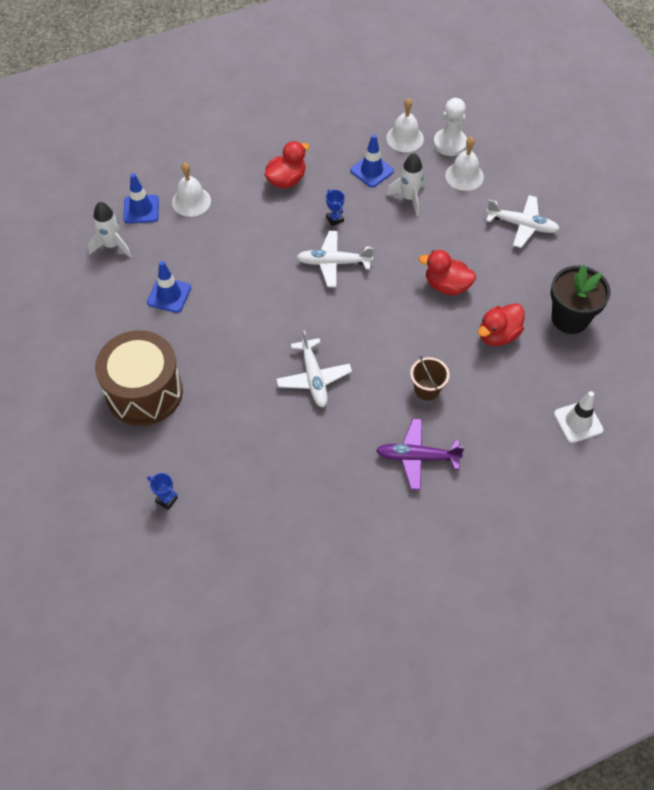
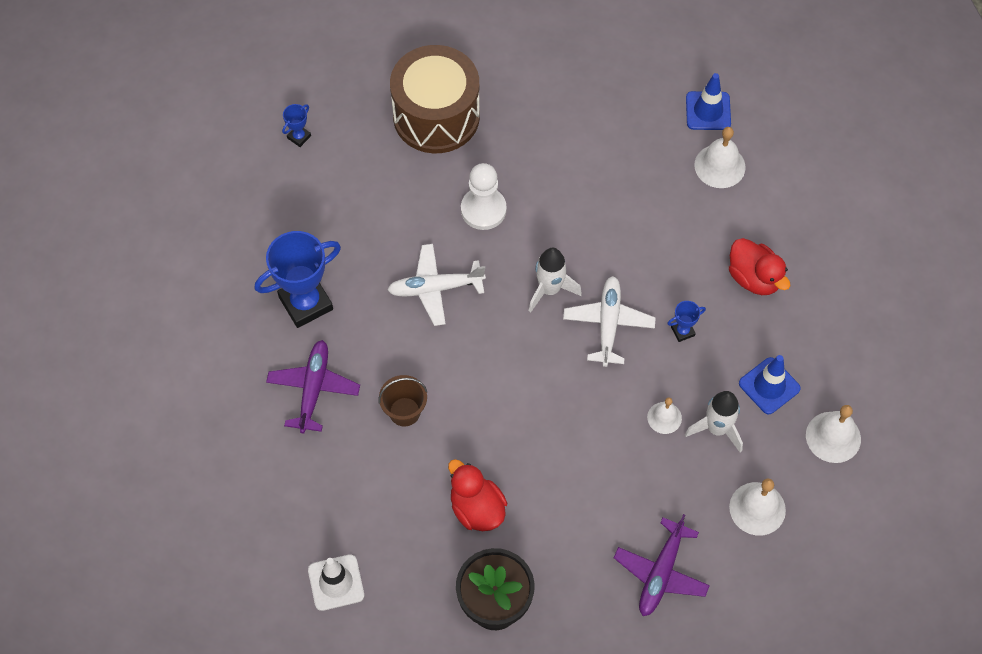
camera: 95 degrees right, 5 degrees up
(112, 246) = (650, 81): white rocket -> white rocket (549, 289)
(169, 295) = (570, 140): blue traffic cone -> none
(337, 473) = (305, 303): none -> blue trophy
(405, 227) = (664, 417): none -> white bell
(447, 285) = (561, 457): red duck -> none
(450, 143) = (822, 498): white pawn -> white pawn (483, 209)
(522, 225) = (661, 573): white plane -> purple plane

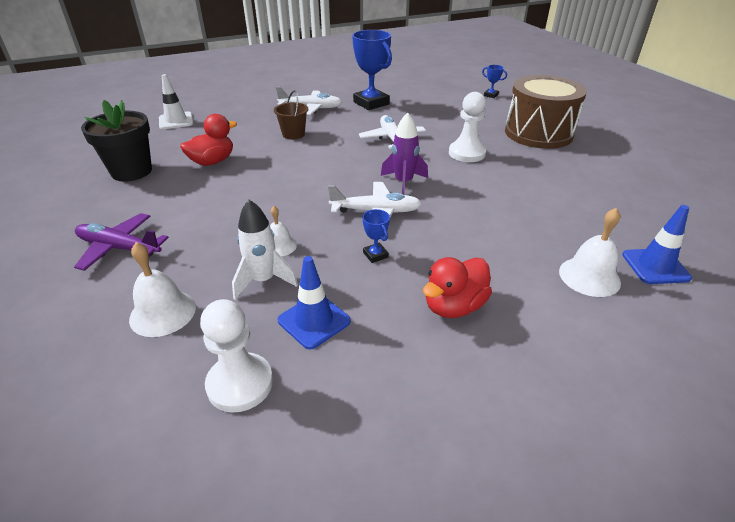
camera: 85 degrees right, 25 degrees down
(313, 389) = (311, 108): purple plane -> white plane
(549, 289) = (403, 183): white rocket -> purple rocket
(833, 437) = (240, 384): white bell -> white pawn

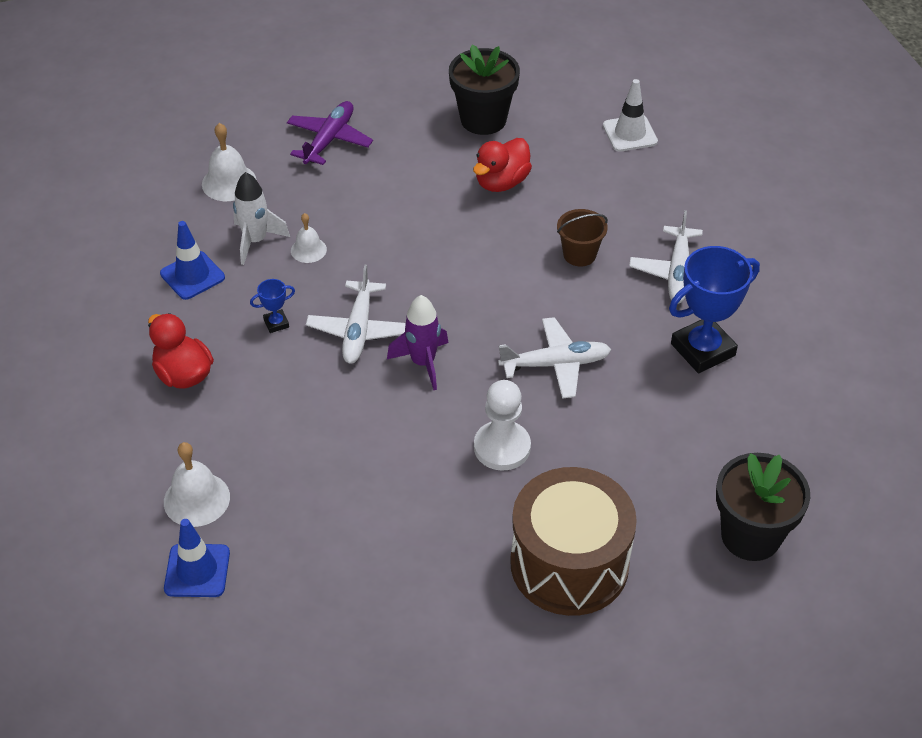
camera: 95 degrees right, 10 degrees up
(212, 161) = (501, 182): red duck -> red duck turned 75 degrees clockwise
(240, 384) = (138, 235): white pawn -> none
(491, 95) = (750, 536): blue trophy -> black flower pot

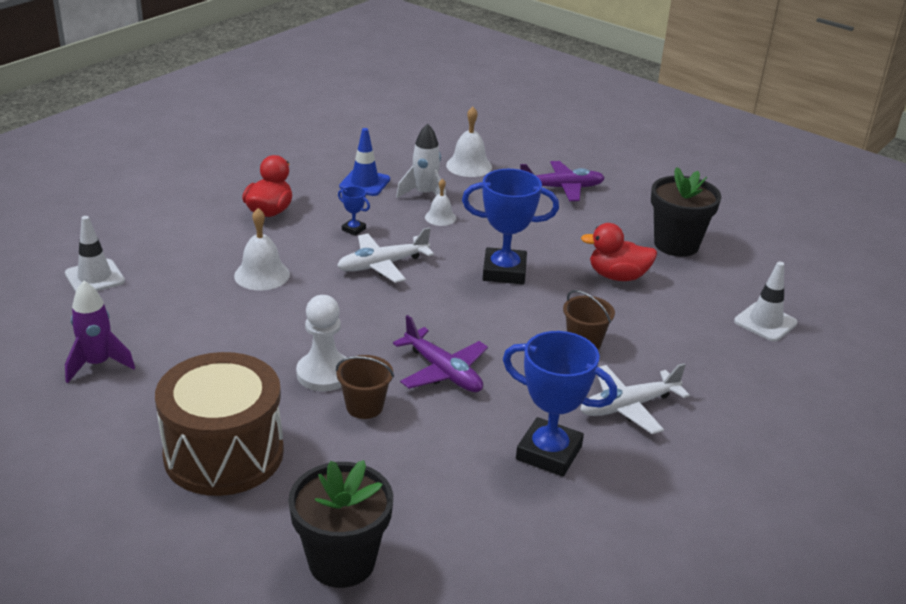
camera: 55 degrees right, 15 degrees down
(196, 499) = (160, 255): white bell -> white bell (262, 275)
(197, 571) = (95, 277): blue traffic cone -> white traffic cone
(423, 363) = (378, 305): purple rocket -> purple rocket (98, 364)
(437, 251) = (504, 271): none -> blue trophy
(555, 364) = (443, 372): white plane -> purple plane
(568, 439) = (364, 406): none -> brown bucket

